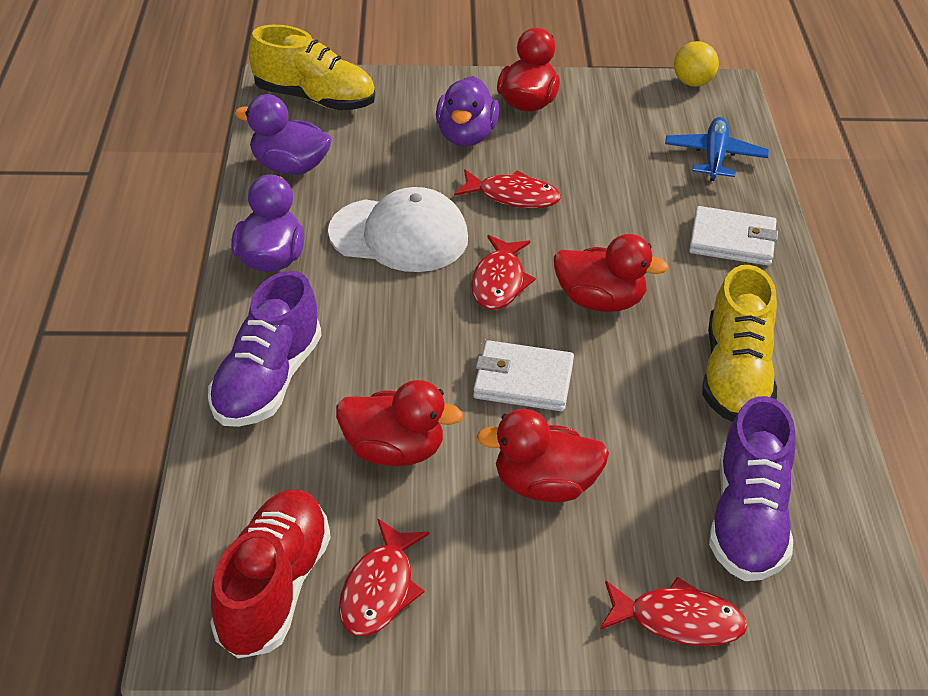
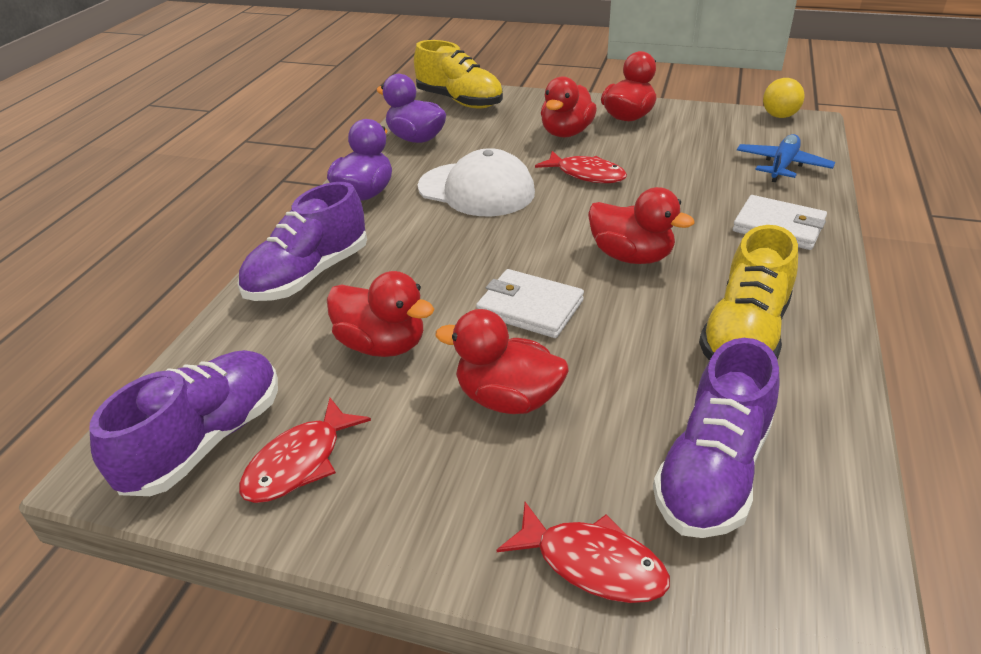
camera: 20 degrees right, 5 degrees down
(274, 588) = (206, 440): red shoe -> purple shoe
(466, 136) = (566, 133): purple duck -> red duck
(499, 282) = (545, 231): red fish -> none

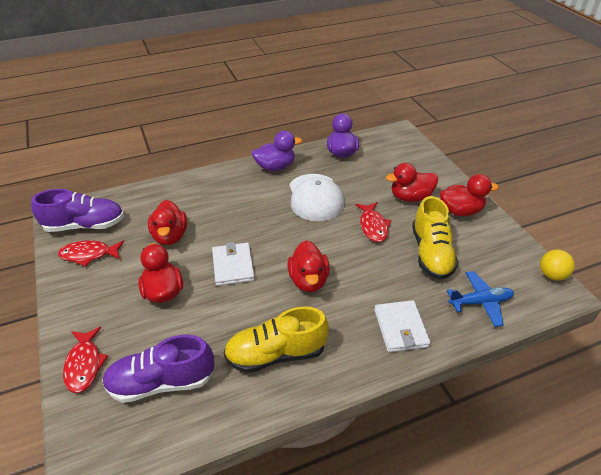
camera: 50 degrees right, 5 degrees up
(308, 275) = (199, 189): purple shoe -> none
(459, 101) = (397, 144): yellow shoe -> yellow shoe (431, 253)

